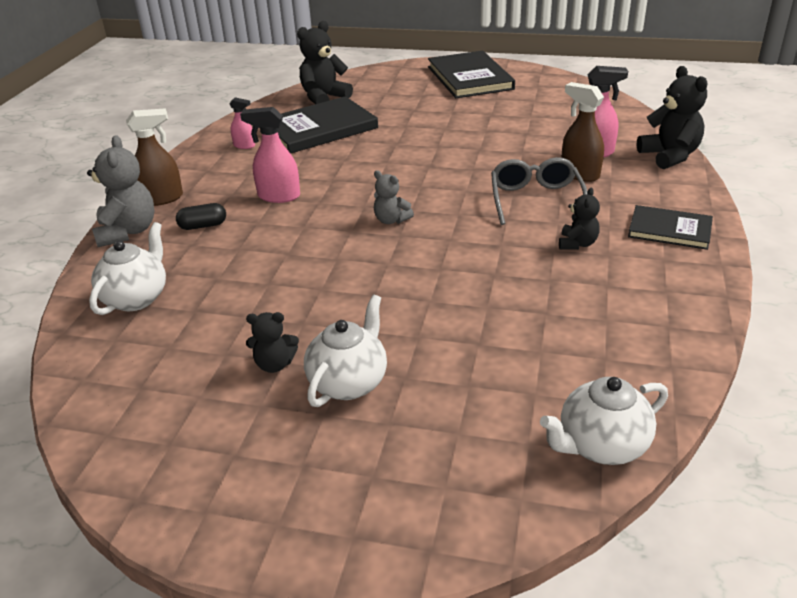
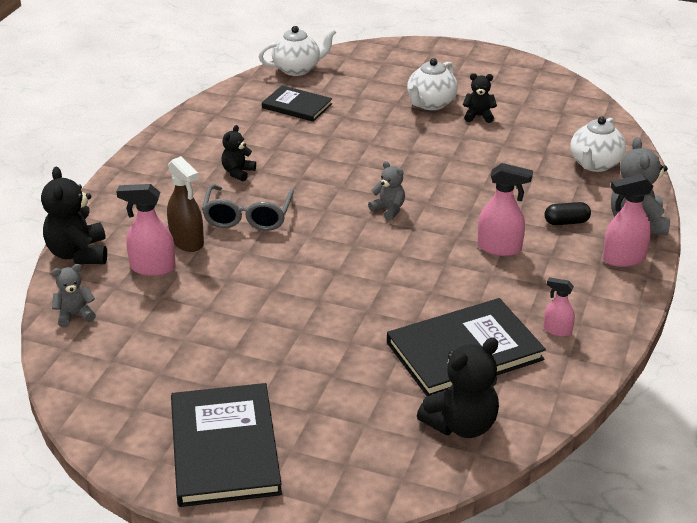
camera: 175 degrees left, 0 degrees up
(162, 199) = (623, 259): brown spray bottle -> pink spray bottle
(626, 121) = (75, 315): none -> grey teddy bear
(669, 230) = (154, 176): black book -> black book (297, 106)

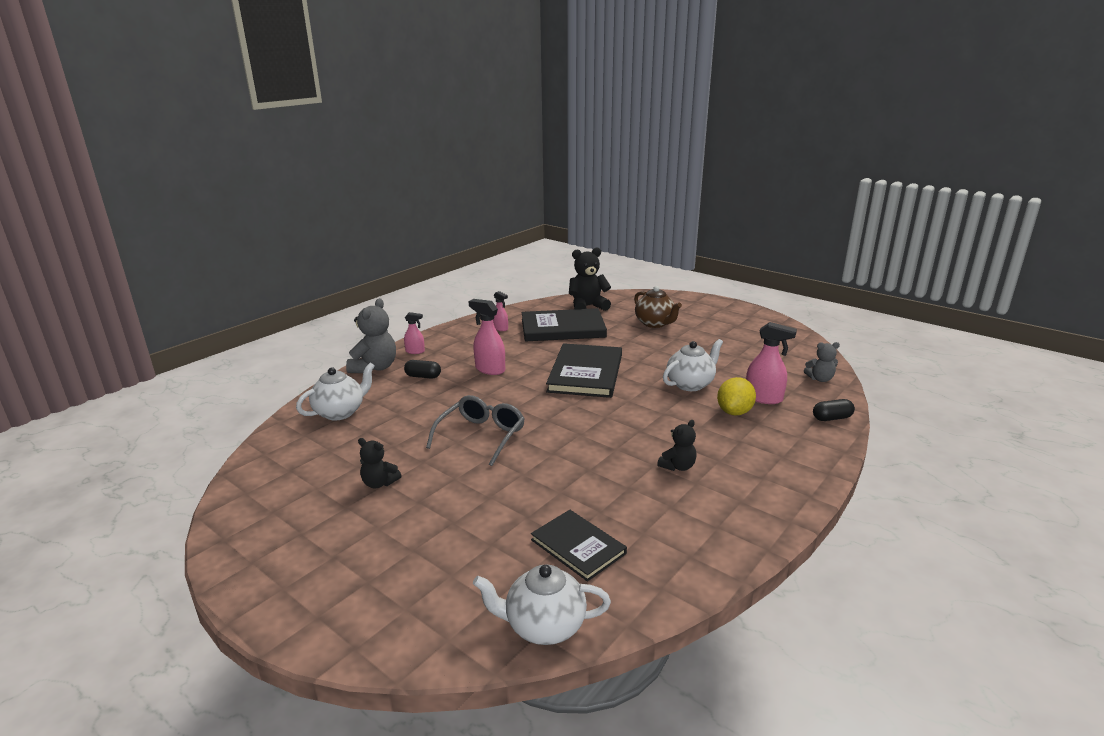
camera: 160 degrees left, 10 degrees down
(78, 254) = (832, 418): black teddy bear -> black capsule
(187, 241) = (734, 412): brown spray bottle -> yellow lemon
(224, 448) = (715, 315): black book -> black book (585, 373)
(248, 217) = (677, 422): grey glasses -> grey glasses (481, 436)
(324, 396) = (655, 323): none -> brown teapot
(388, 210) = (551, 407): grey teddy bear -> none
(430, 104) = (413, 512): white teapot -> white teapot (690, 384)
(623, 259) = (415, 351): pink spray bottle -> pink spray bottle, size x0.60

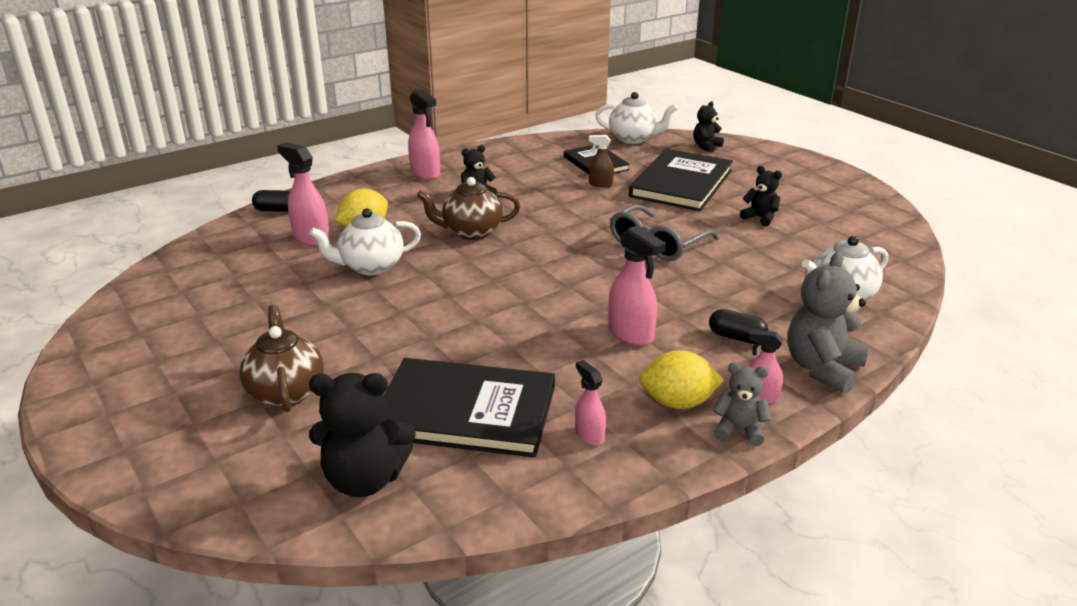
camera: 165 degrees left, 5 degrees up
(425, 625) = (706, 146): none -> black teddy bear
(459, 344) = (677, 402): none -> yellow lemon
(557, 506) = (600, 184): none -> brown spray bottle
(585, 373) = (492, 304): black book -> black book (681, 183)
(645, 423) = (471, 232): none -> brown teapot
(762, 489) = (425, 173): none -> pink spray bottle
(820, 379) = (208, 249): grey teddy bear -> grey teddy bear (739, 430)

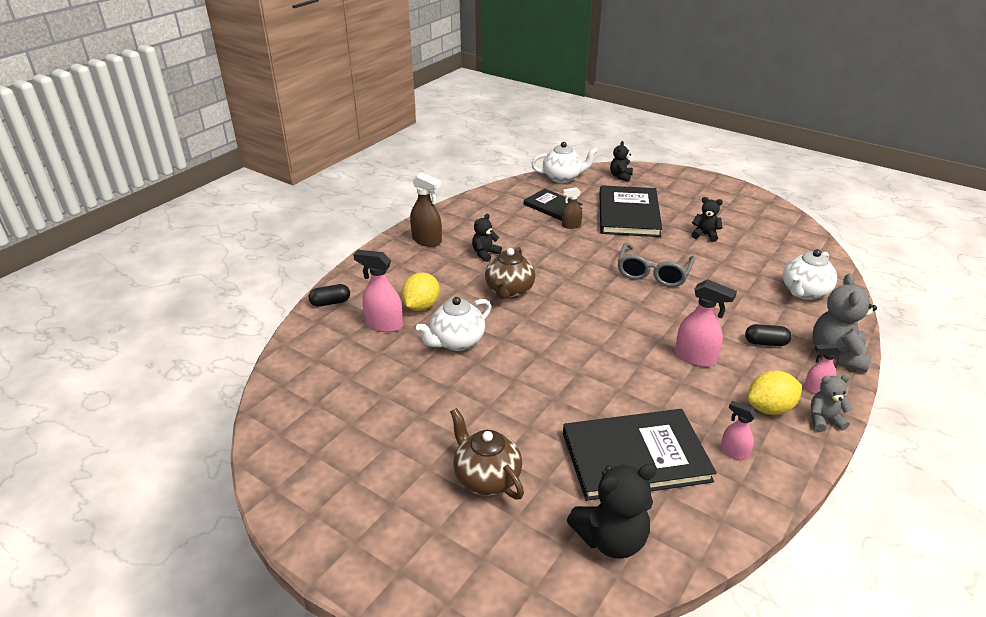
camera: 20 degrees left, 5 degrees up
(425, 173) = (427, 240): pink spray bottle -> brown spray bottle
(471, 232) = (509, 291): brown teapot -> brown teapot turned 45 degrees counterclockwise

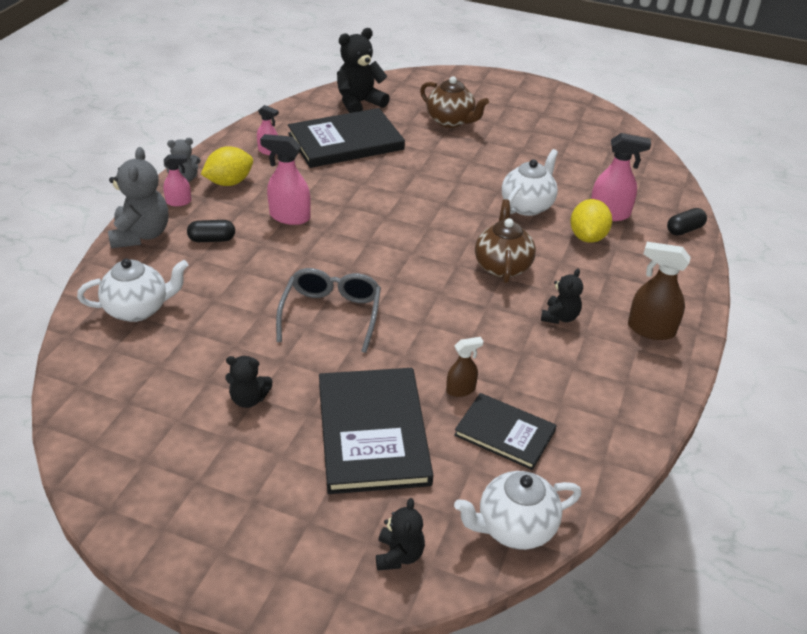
camera: 165 degrees right, 5 degrees up
(804, 292) = (138, 309): white teapot -> white teapot turned 45 degrees clockwise

